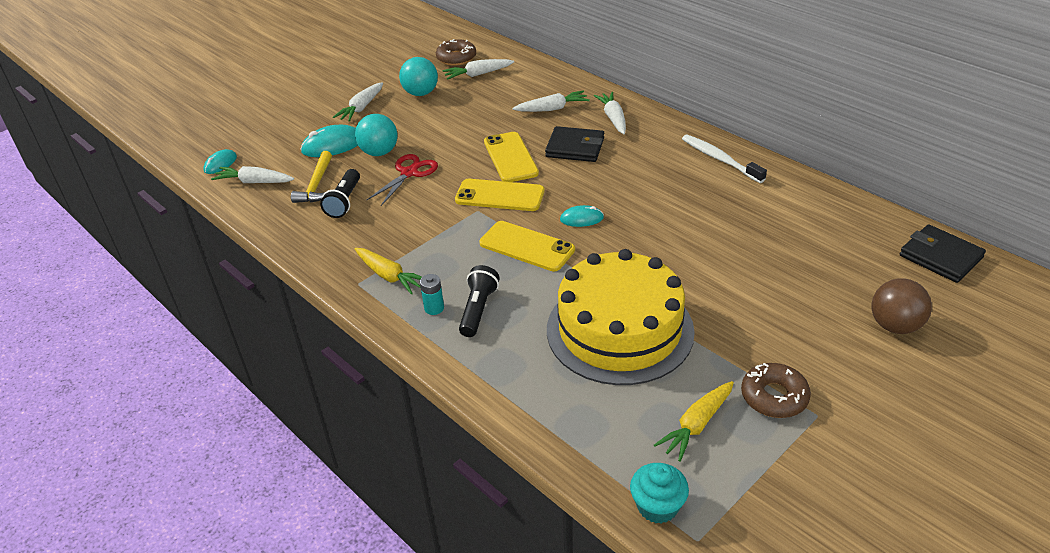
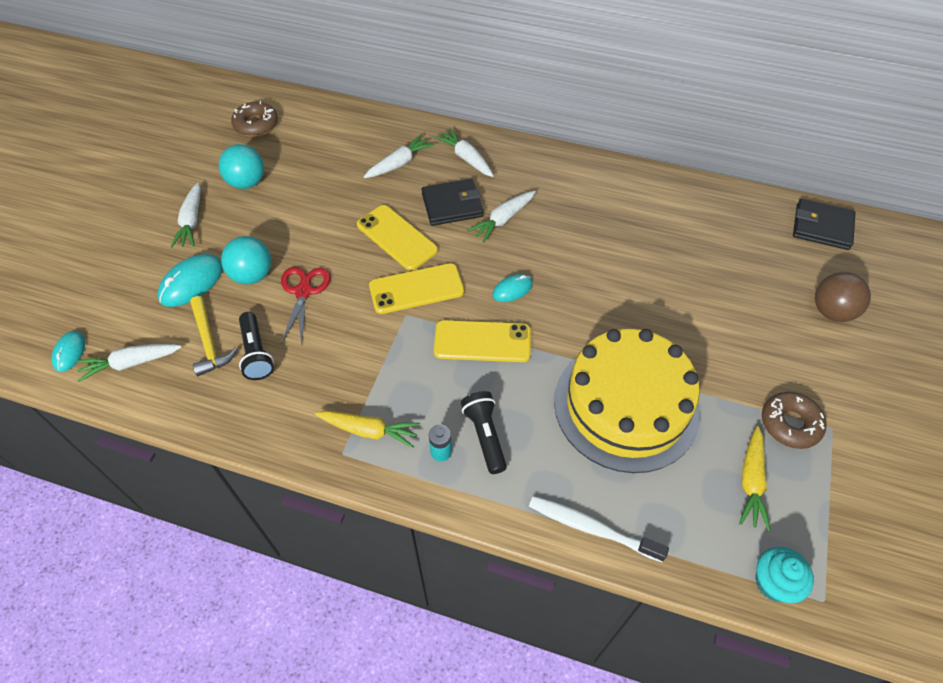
camera: 30 degrees left, 15 degrees up
(478, 74) = (294, 140): white carrot -> white carrot (503, 220)
(720, 159) = (591, 178): white toothbrush -> white toothbrush (592, 528)

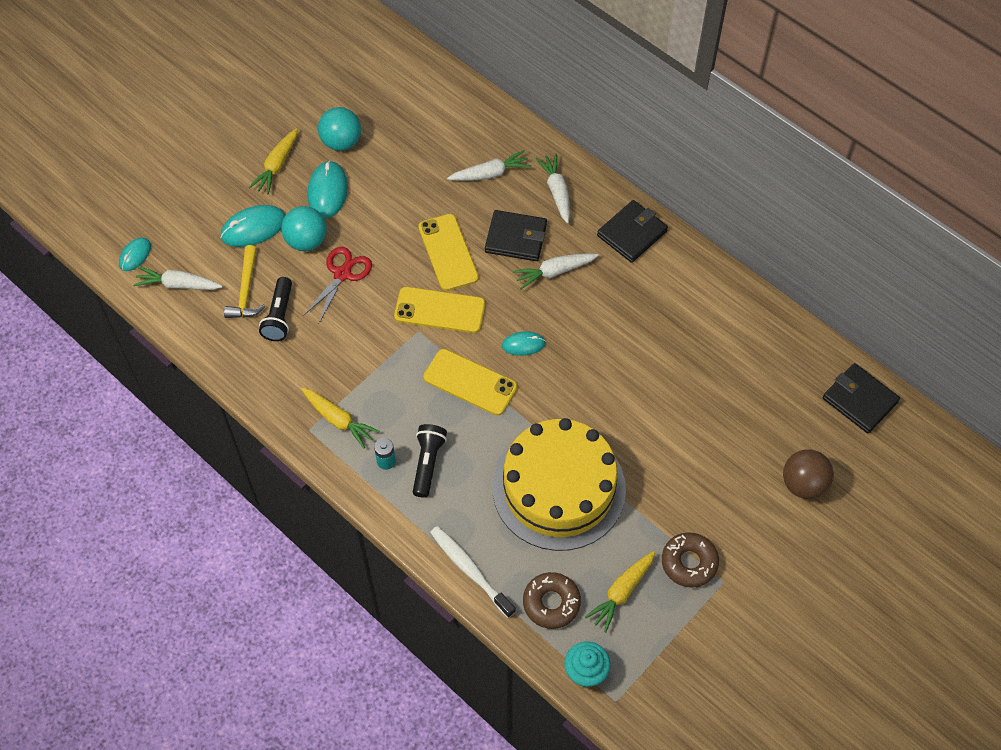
camera: 25 degrees right, 5 degrees up
(191, 221) = (277, 166): white carrot -> yellow carrot
(253, 226) = (327, 191): none -> turquoise mouse
(256, 124) = (377, 78): brown donut -> brown donut (551, 603)
(550, 168) = (632, 233): none -> black wallet

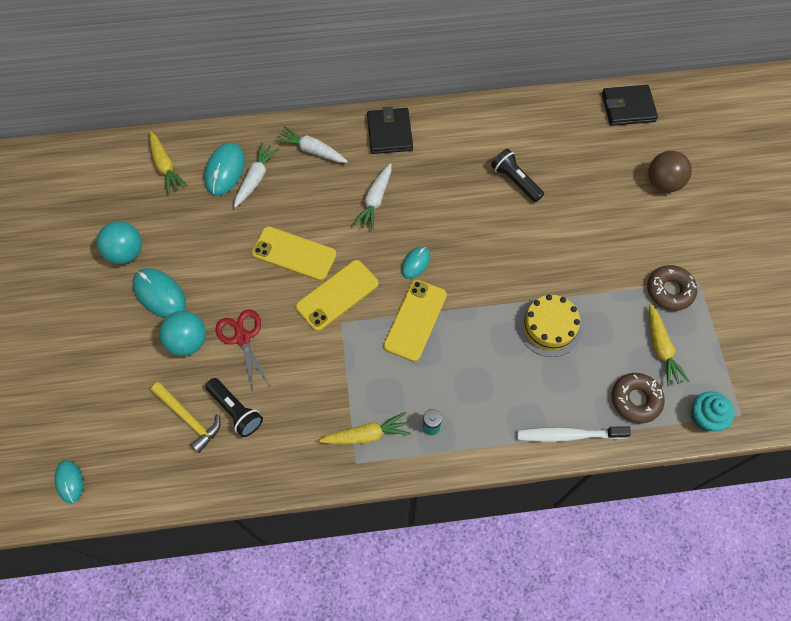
camera: 50 degrees left, 5 degrees up
(178, 285) = (132, 467): white carrot -> none
(253, 228) = (137, 371): turquoise mouse -> turquoise mouse (225, 170)
(277, 166) = (99, 312): yellow carrot -> yellow carrot (165, 166)
(428, 463) = (457, 398): black flashlight -> black flashlight (515, 181)
(470, 382) = (415, 320): yellow phone -> yellow phone turned 45 degrees counterclockwise
(516, 238) = (325, 203): black wallet -> none
(559, 488) = (549, 327): yellow cake -> yellow cake, size x0.53

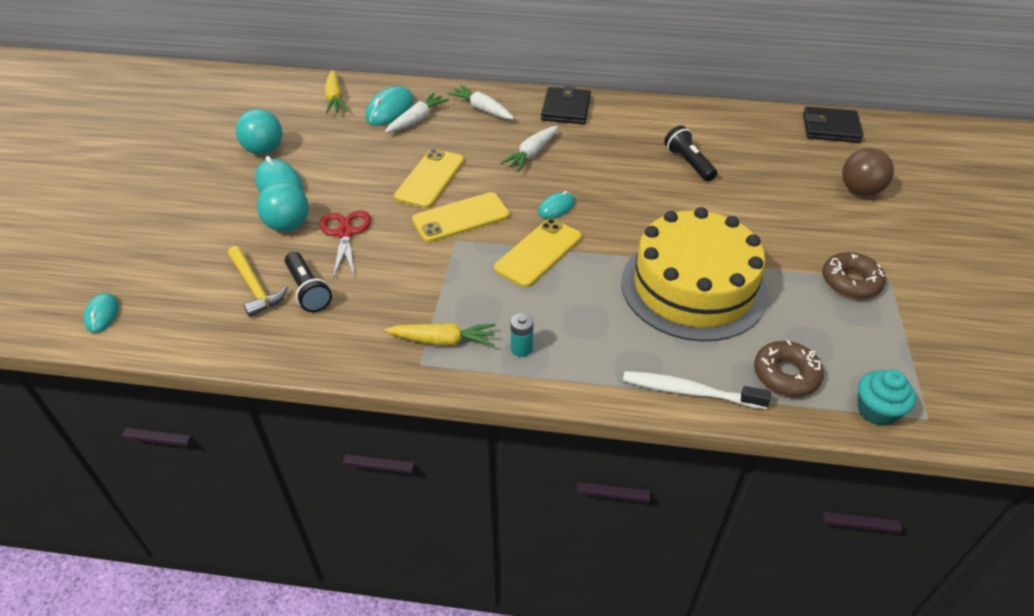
camera: 15 degrees right, 20 degrees down
(294, 253) = (430, 179): yellow phone -> yellow phone turned 75 degrees clockwise
(549, 327) = (693, 287): yellow cake -> yellow cake, size x1.88
(661, 349) = (829, 332): yellow carrot -> none

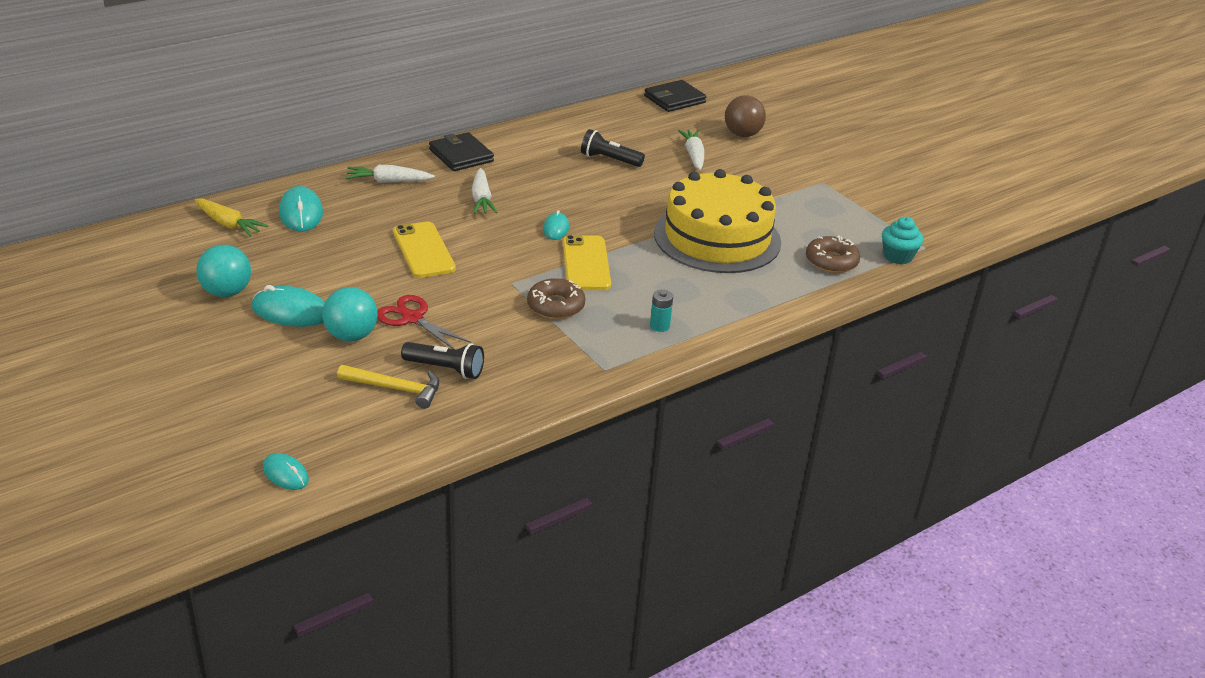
camera: 45 degrees left, 10 degrees down
(417, 120) = (340, 211): white carrot -> white carrot (693, 155)
(443, 341) = (600, 348): yellow carrot -> none
(461, 218) = (492, 266): yellow phone -> none
(690, 392) = (792, 297): white toothbrush -> none
(851, 282) = (803, 193): brown donut -> brown donut (555, 306)

